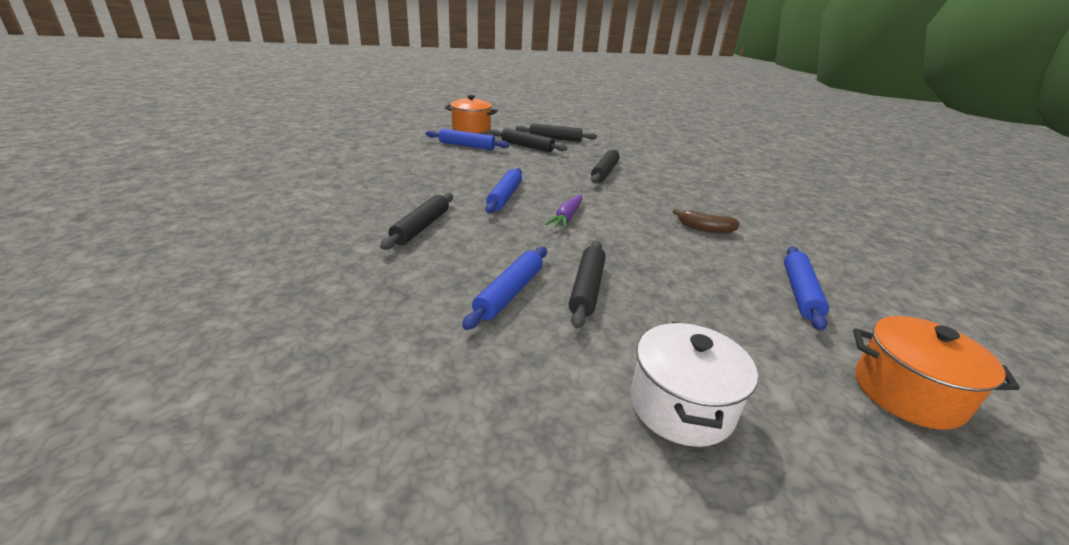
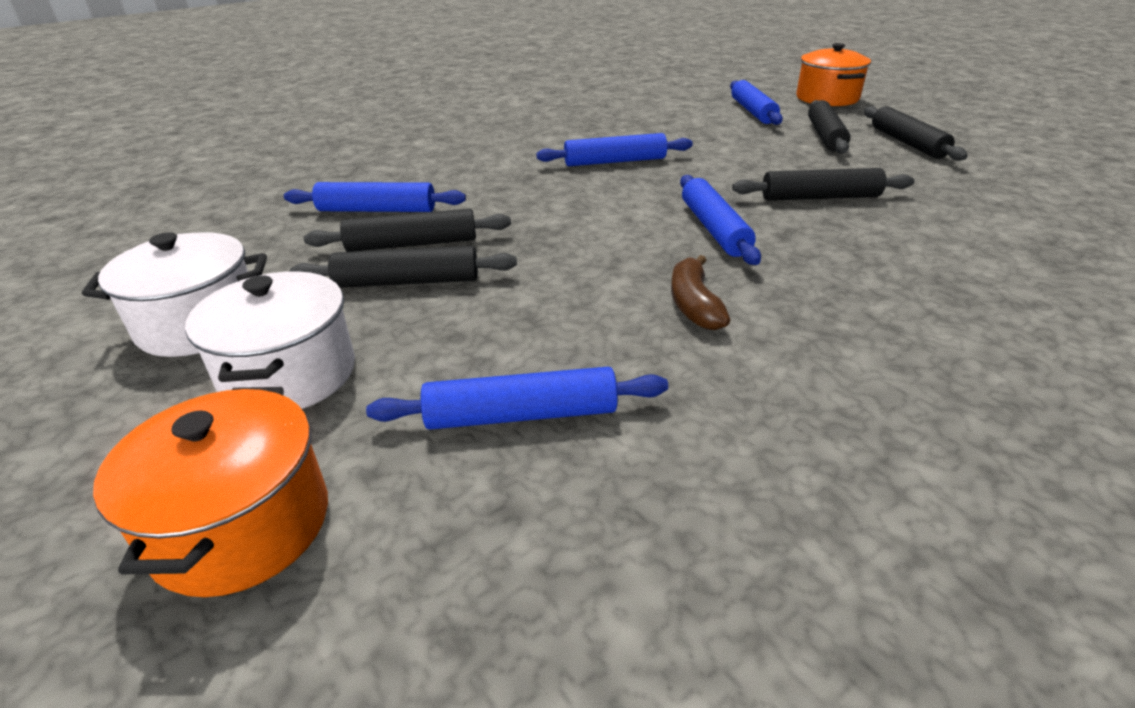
camera: 70 degrees right, 5 degrees up
(421, 227) = (484, 148): black rolling pin -> black rolling pin (407, 281)
(567, 217) = (598, 202): purple carrot -> none
(625, 202) = (714, 229): none -> blue rolling pin
(760, 364) = (289, 374): none -> white pot

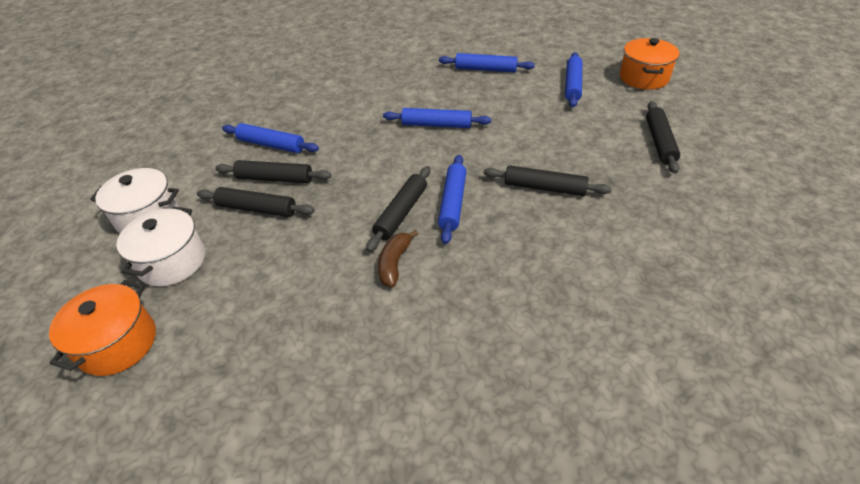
camera: 20 degrees right, 10 degrees up
(521, 415) = (259, 316): blue rolling pin -> blue rolling pin (485, 69)
(825, 136) = (603, 123): black rolling pin -> black rolling pin (401, 213)

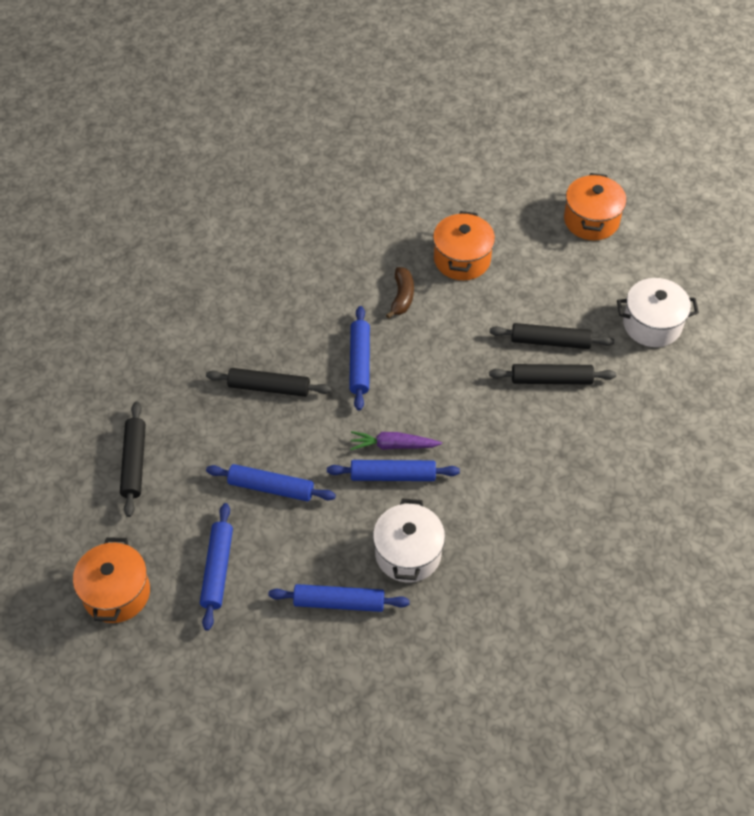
camera: 170 degrees right, 10 degrees up
(172, 262) = (596, 283): white pot -> white pot (408, 553)
(271, 145) = (580, 428): blue rolling pin -> blue rolling pin (271, 487)
(308, 303) = (462, 259): none -> orange pot
(401, 213) = (407, 347): black rolling pin -> none
(432, 142) = (393, 445): none -> purple carrot

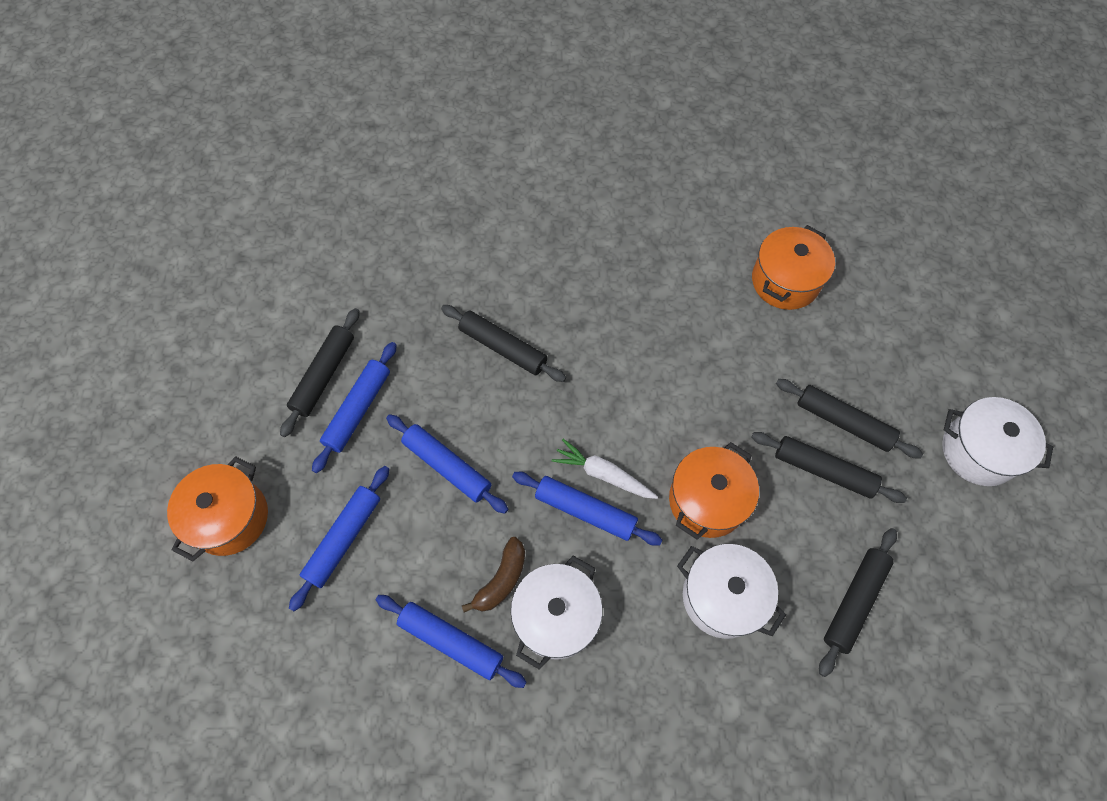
camera: 25 degrees right, 10 degrees up
(359, 362) = (613, 358): blue rolling pin -> blue rolling pin (358, 409)
(393, 445) = (603, 474): purple carrot -> white carrot
(402, 297) = (697, 299): brown banana -> brown banana (501, 579)
(520, 491) = (722, 597): none -> white pot
(591, 220) = (959, 291): orange pot -> orange pot (707, 500)
(612, 456) = (854, 601): none -> black rolling pin

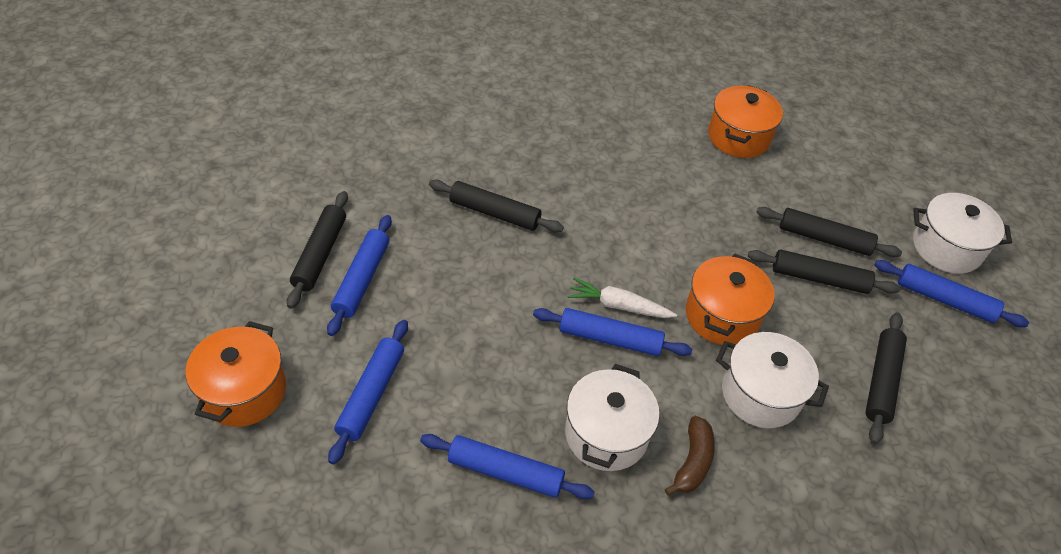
camera: 15 degrees left, 15 degrees down
(447, 466) = (464, 317): blue rolling pin -> blue rolling pin (944, 300)
(501, 579) = (543, 409): brown banana -> brown banana (692, 462)

